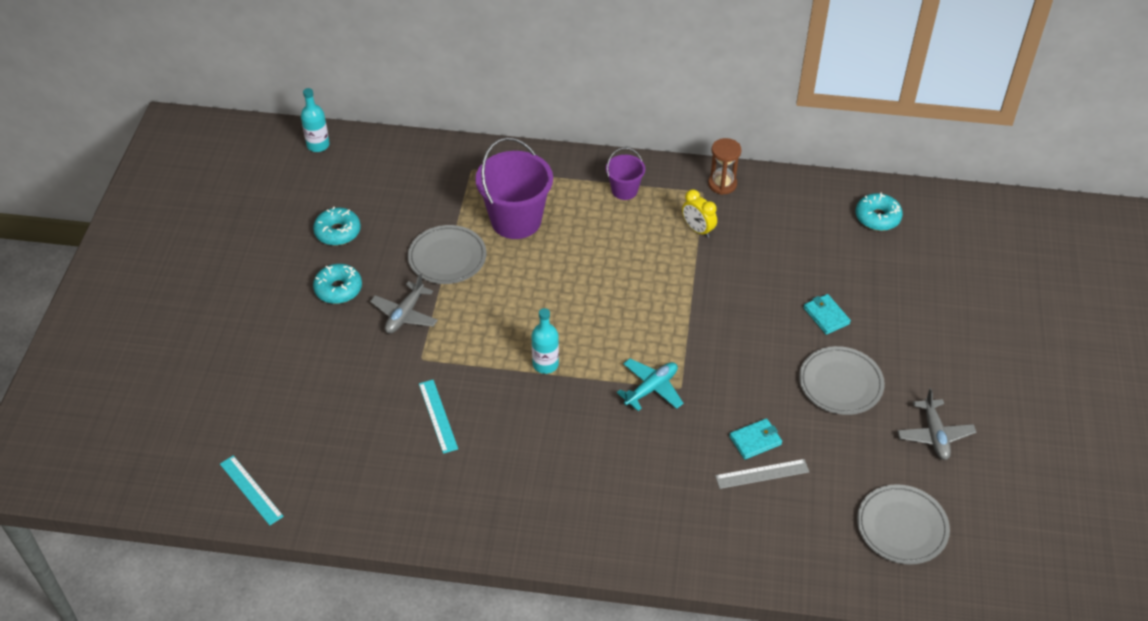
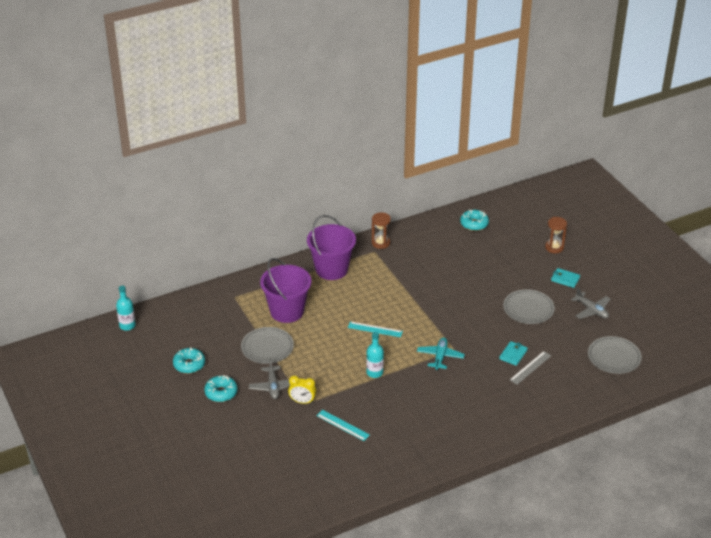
camera: 35 degrees left, 10 degrees down
(251, 490) = (277, 513): turquoise ruler -> turquoise ruler (375, 329)
(624, 190) = (331, 269): purple bucket -> purple bucket, size x1.90
(698, 230) = (389, 271): yellow clock -> yellow clock (302, 401)
(826, 316) = (492, 281): turquoise wallet -> turquoise wallet (565, 279)
(965, 309) = (554, 247): none -> brown hourglass

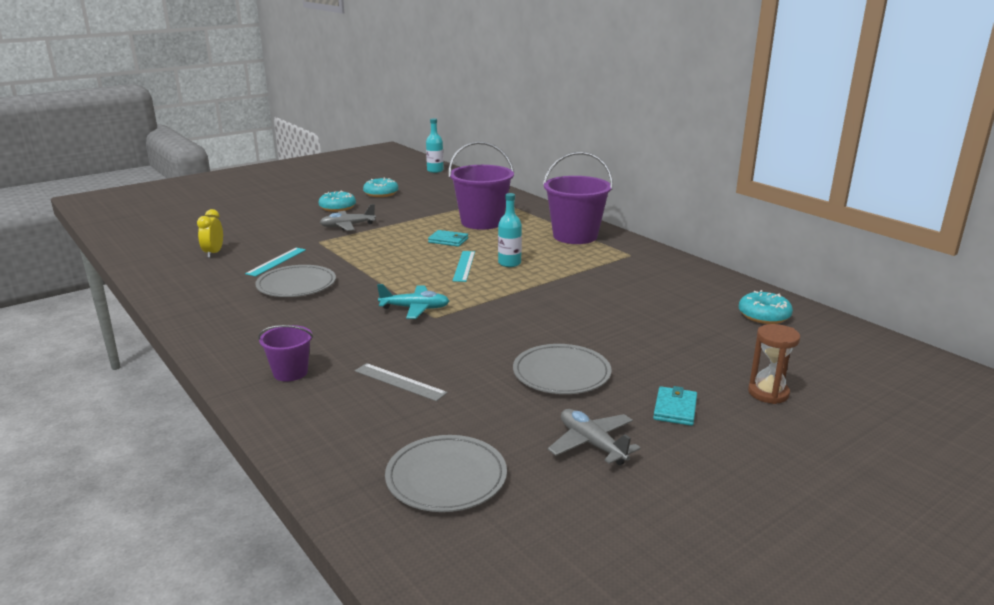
camera: 80 degrees right, 15 degrees down
(267, 347) = (414, 219): grey plate -> grey plate (296, 285)
(302, 401) = (321, 240): yellow clock -> yellow clock (213, 253)
(374, 372) = (376, 271): turquoise bottle -> turquoise bottle (509, 263)
(380, 243) = (653, 257): brown hourglass -> none
(513, 354) = (431, 364): turquoise wallet -> turquoise wallet (448, 240)
(515, 410) = (290, 372): none -> purple bucket
(591, 310) = (592, 444): grey plane -> grey plane turned 105 degrees clockwise

